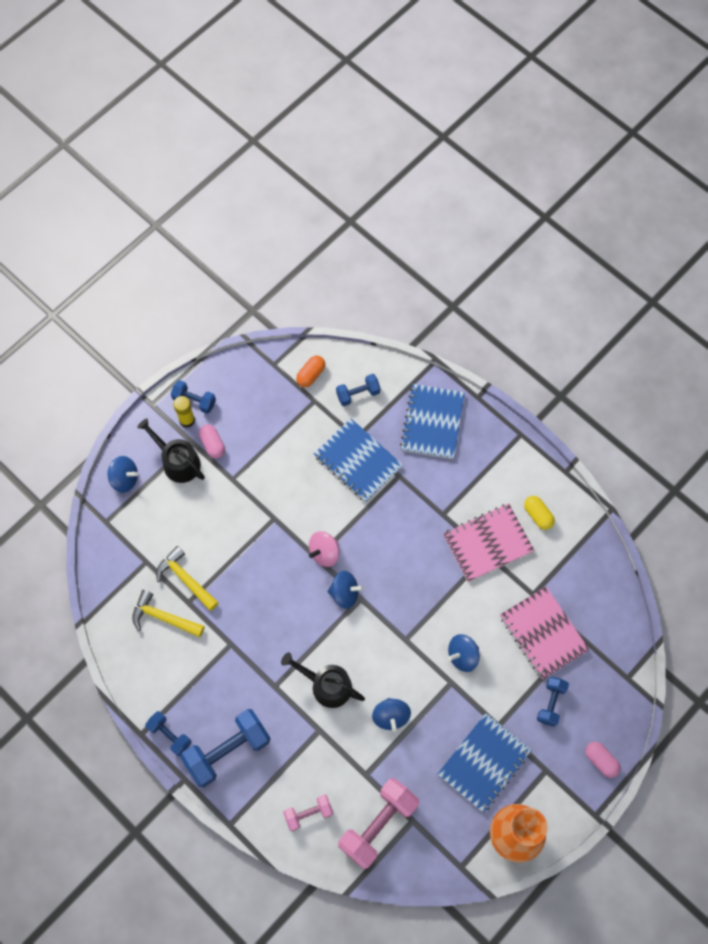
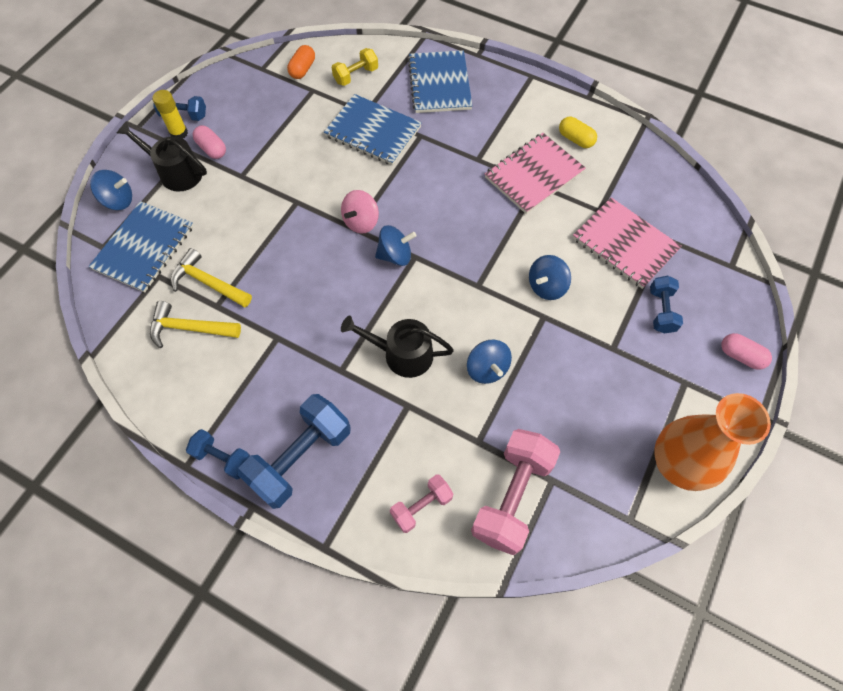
camera: 15 degrees left, 5 degrees down
(358, 394) = (356, 75): blue dumbbell -> yellow dumbbell
(484, 762) = (611, 392): blue notebook -> blue notebook (144, 248)

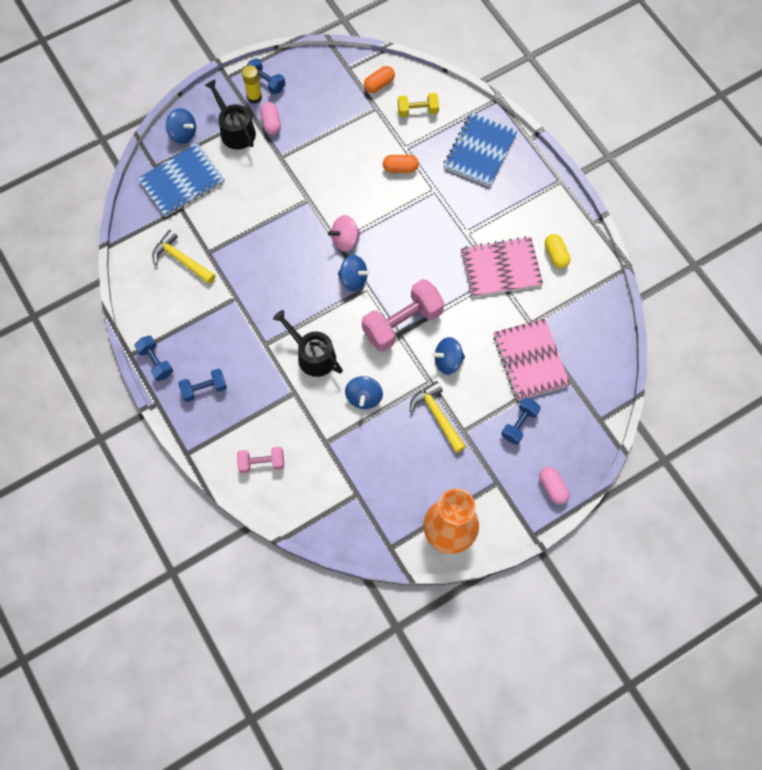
camera: 30 degrees right, 5 degrees up
(208, 283) = (211, 232): yellow hammer -> yellow hammer (437, 416)
(301, 457) = (204, 389): blue dumbbell -> blue dumbbell, size x0.55
(373, 131) = (400, 168): blue notebook -> orange capsule
(511, 496) = (323, 489): pink dumbbell -> pink dumbbell (402, 323)

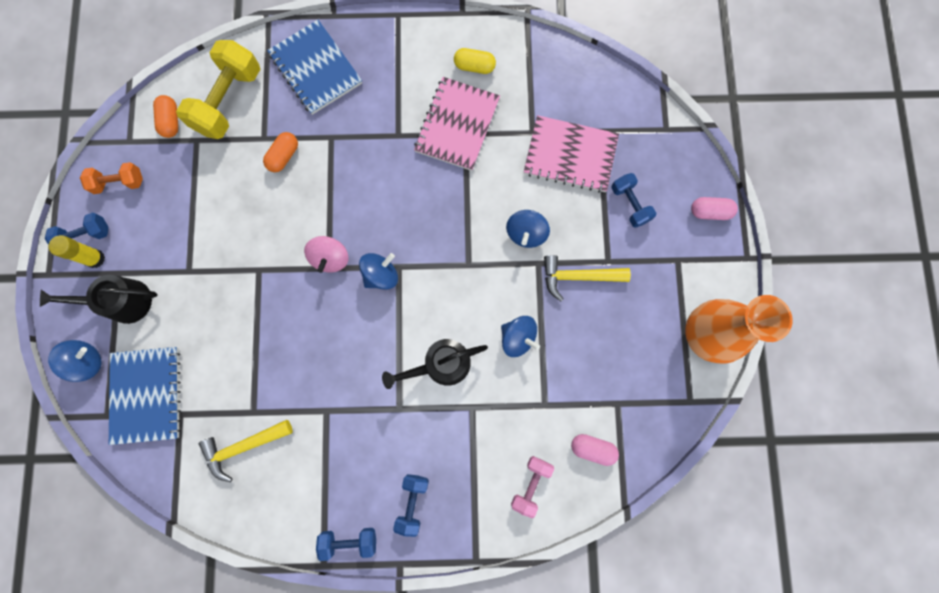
camera: 60 degrees left, 10 degrees up
(271, 123) = (140, 258): pink capsule -> pink capsule (592, 448)
(315, 80) = (119, 183): none -> orange dumbbell
(402, 323) = (459, 254): pink dumbbell -> none
(417, 111) = (229, 101): yellow dumbbell -> yellow dumbbell, size x1.83

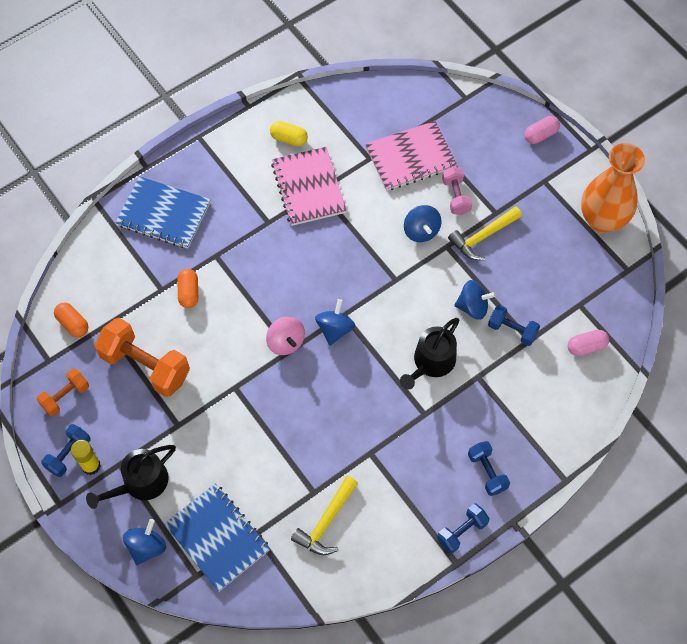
camera: 35 degrees left, 15 degrees down
(201, 199) = (145, 366): none -> orange dumbbell
(229, 101) = (110, 280): yellow dumbbell -> none
(474, 66) = (289, 139): yellow capsule -> yellow capsule turned 45 degrees clockwise
(531, 484) = (562, 400): pink dumbbell -> pink dumbbell (456, 196)
(630, 204) = (480, 164): blue dumbbell -> blue dumbbell (512, 330)

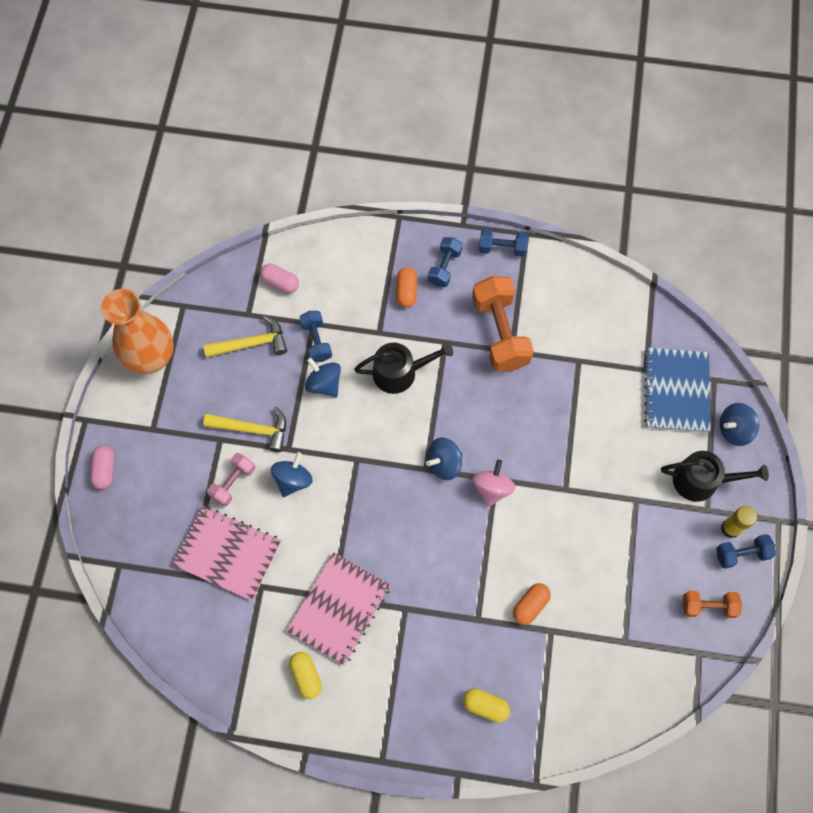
camera: 135 degrees left, 5 degrees up
(73, 324) = (652, 669): orange capsule -> orange capsule (406, 292)
(145, 366) = (621, 572): orange dumbbell -> orange dumbbell (500, 333)
(163, 214) = (485, 706): blue notebook -> yellow capsule
(326, 522) = (588, 334): yellow hammer -> yellow hammer (251, 343)
(540, 135) = (105, 470): pink capsule -> pink capsule turned 75 degrees clockwise

